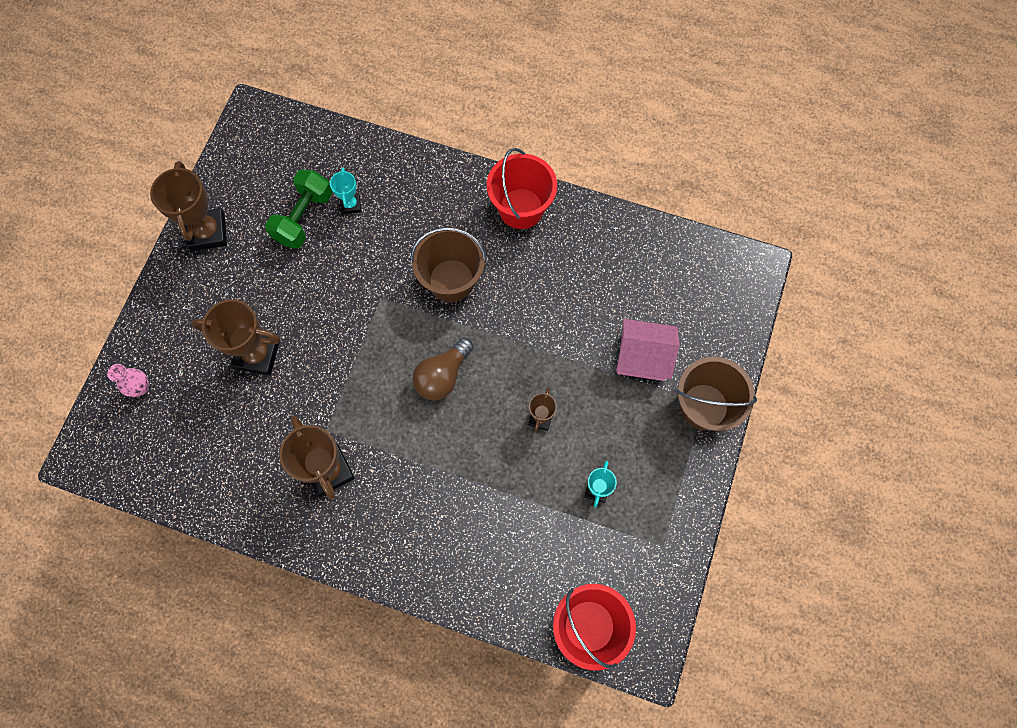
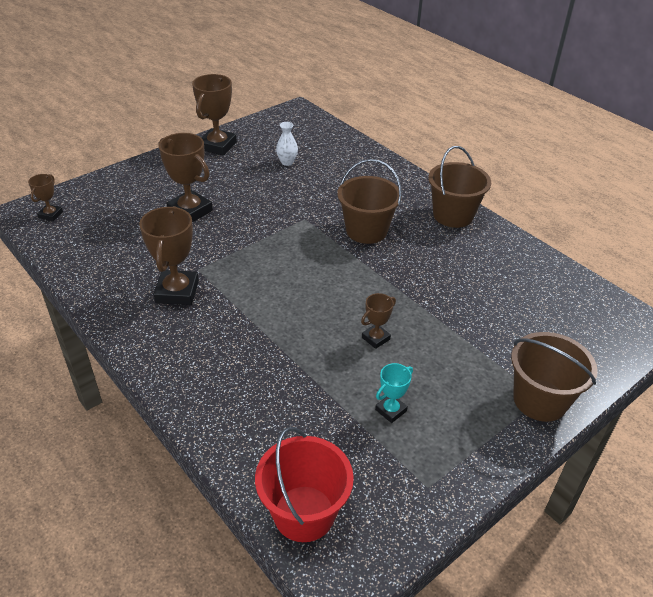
camera: 30 degrees right, 30 degrees down
(114, 446) = (50, 215): none -> brown trophy
(140, 388) = (98, 195): pink vase -> none
(304, 217) = (287, 162): green dumbbell -> white vase
(351, 205) = (325, 168): turquoise trophy -> none
(442, 376) = (314, 278): brown light bulb -> none
(521, 208) = (453, 215): red bucket -> brown bucket
(642, 357) = (499, 340): pink house -> none

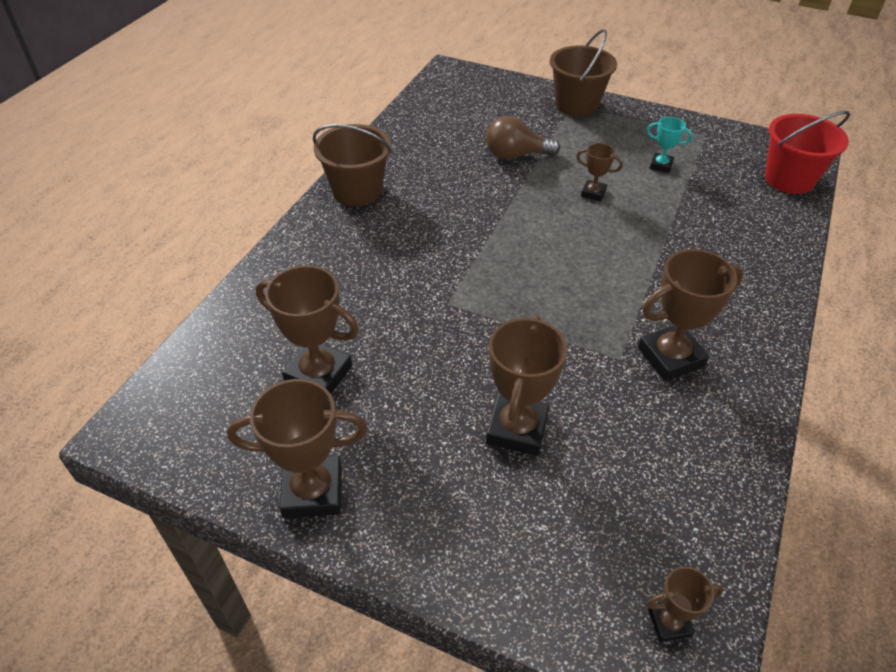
camera: 115 degrees left, 5 degrees up
(287, 162) = (318, 374): white vase -> brown trophy
(366, 230) = (434, 245): brown bucket -> none
(461, 314) = (516, 155): none -> brown light bulb

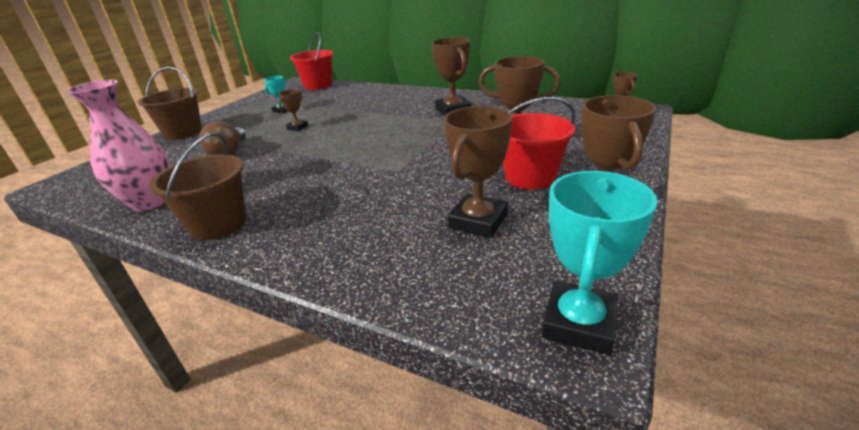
camera: 85 degrees left, 15 degrees down
(151, 432) = (579, 323): none -> turquoise trophy
(406, 138) = (150, 202): none -> pink vase
(411, 433) = (530, 177): none -> red bucket

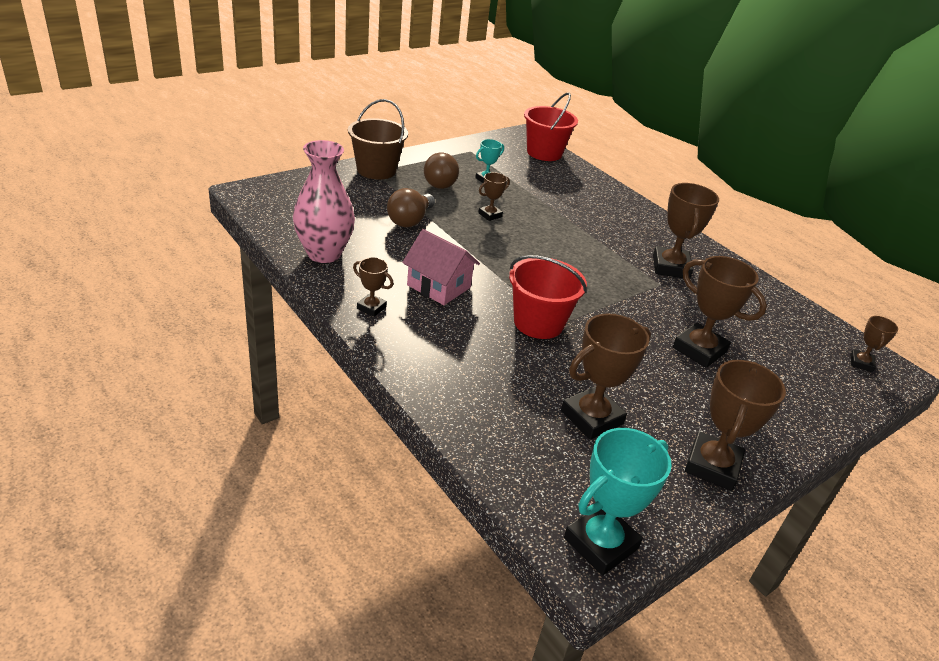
camera: 20 degrees right, 5 degrees up
(218, 224) = (371, 308): brown bucket -> brown trophy
(245, 122) = (440, 182): none -> brown light bulb
(278, 184) = (439, 286): none -> pink house
(530, 177) = (680, 396): red bucket -> red bucket (538, 323)

